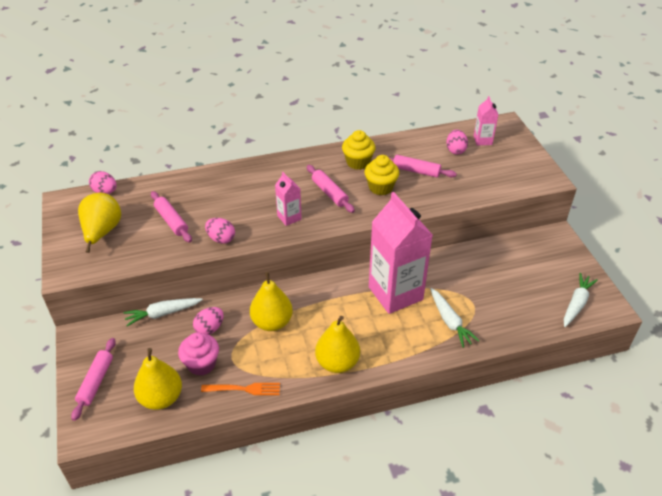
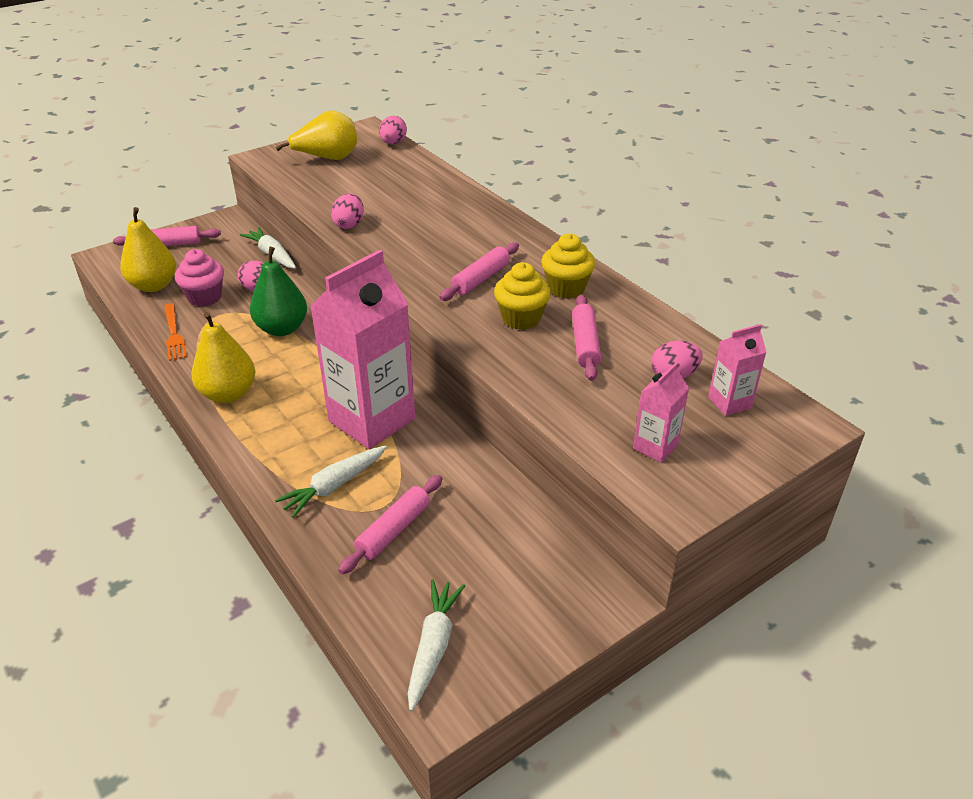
camera: 70 degrees right, 5 degrees down
(171, 221) = (365, 189): pink rolling pin -> pink rolling pin (393, 530)
(272, 322) = (282, 329): yellow pear -> green pear
(289, 217) = (412, 260): pink carton -> pink carton (655, 446)
(576, 304) = (433, 647): white carrot -> white carrot turned 90 degrees counterclockwise

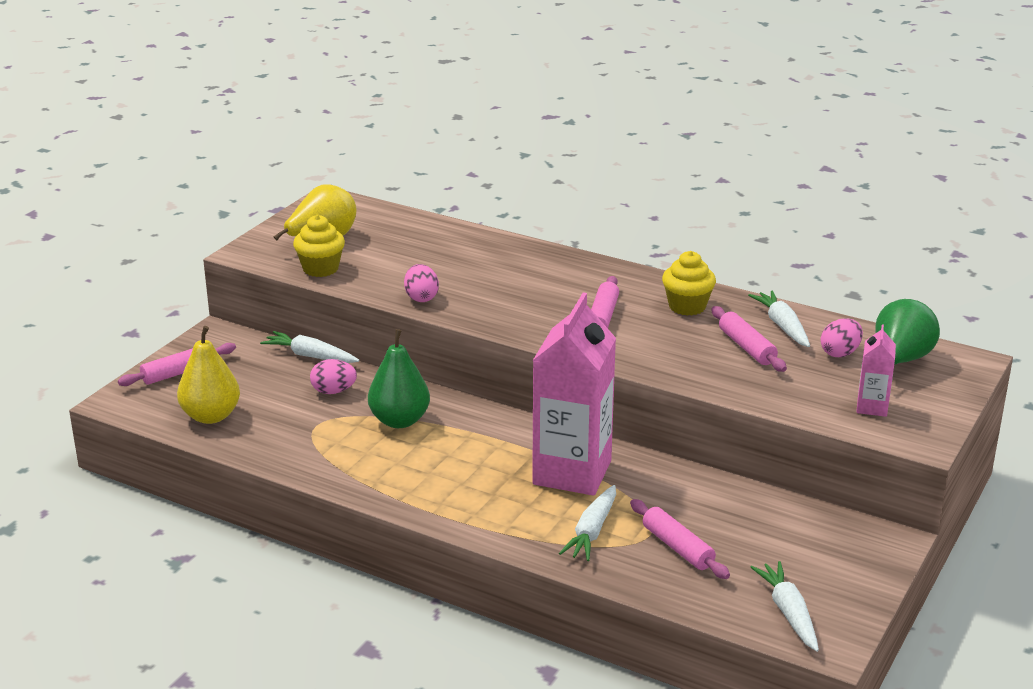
camera: 25 degrees left, 10 degrees down
(174, 334) = (289, 454): orange fork -> none
(205, 297) = (283, 413): pink cupcake -> none
(228, 394) = (409, 489): yellow pear -> none
(393, 143) = (376, 209): pink egg -> none
(393, 530) = (677, 547): pink rolling pin -> pink rolling pin turned 45 degrees counterclockwise
(521, 318) = (672, 340): yellow cupcake -> yellow cupcake (320, 269)
(639, 331) = (782, 326): none -> white carrot
(729, 402) = (900, 361): pink carton -> green pear

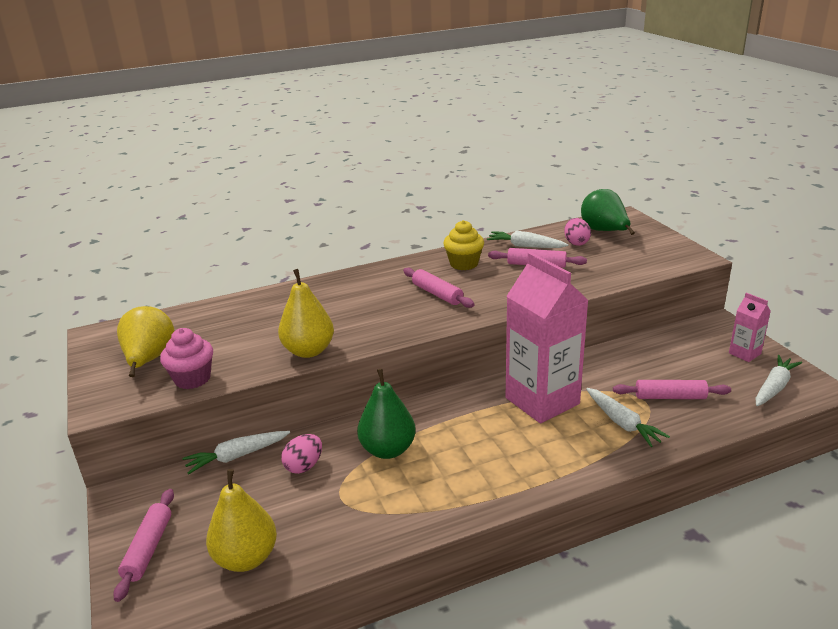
camera: 50 degrees left, 0 degrees up
(320, 269) = (192, 379): yellow cupcake -> pink cupcake
(421, 298) = (309, 351): pink egg -> yellow pear
(788, 613) = (774, 387): white carrot -> white carrot turned 105 degrees clockwise
(872, 407) = (646, 256): pink carton -> pink carton (744, 353)

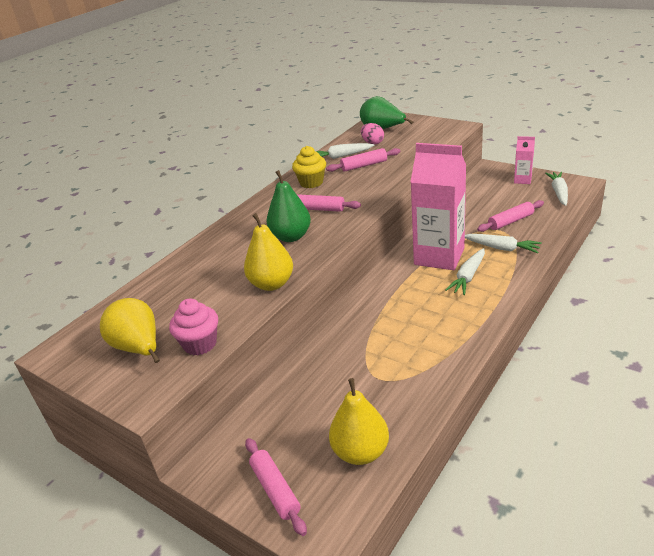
camera: 30 degrees left, 5 degrees up
(237, 456) = (265, 392): white carrot -> white carrot (468, 276)
(304, 466) = (327, 372): pink egg -> none
(388, 450) = (374, 332): green pear -> green pear (291, 237)

